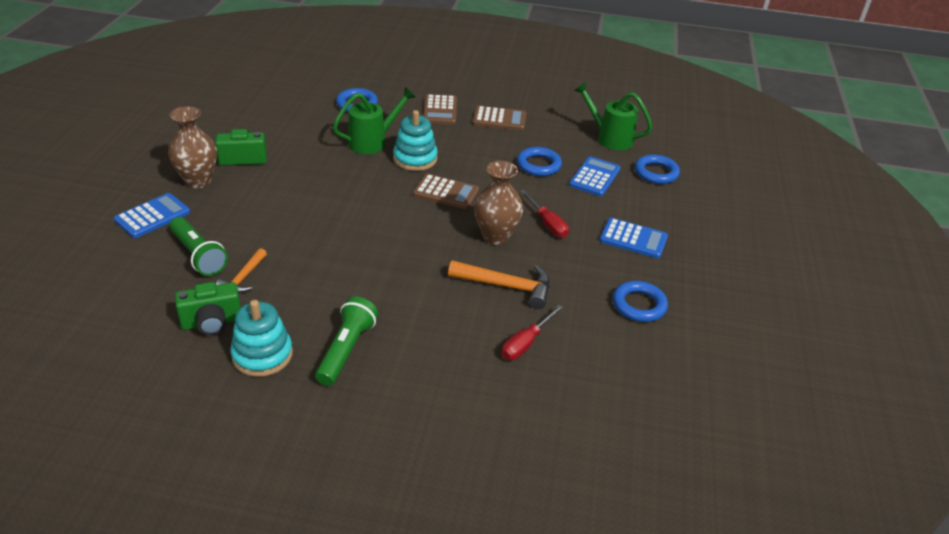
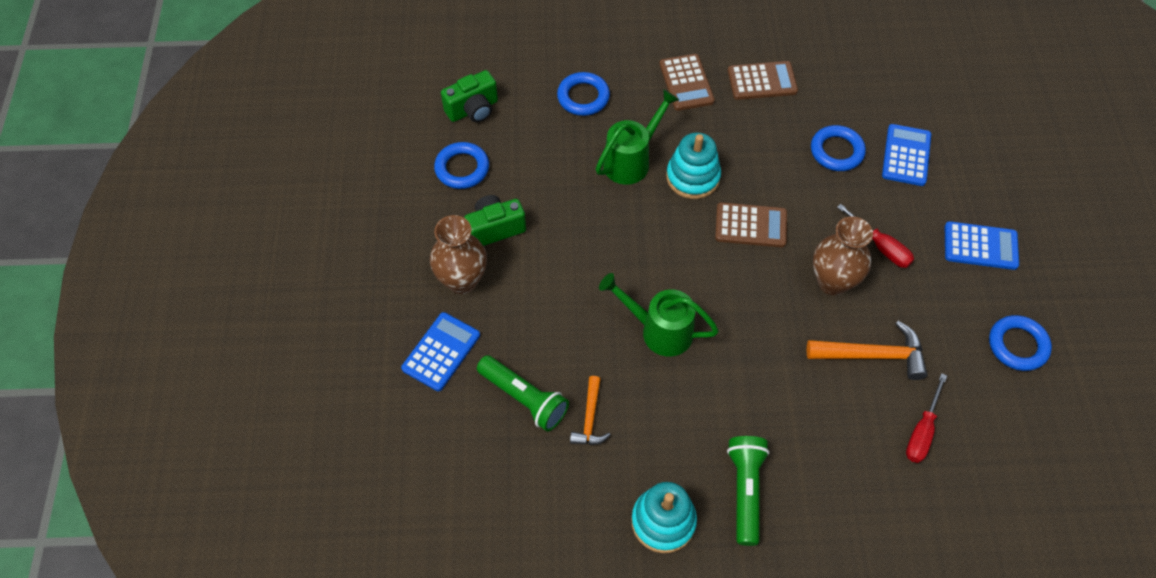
camera: 10 degrees left, 20 degrees up
(212, 322) = (589, 491): green camera -> green camera (473, 109)
(610, 138) = (900, 82): green watering can -> green watering can (659, 330)
(656, 173) = (971, 130): blue ring -> blue ring (462, 168)

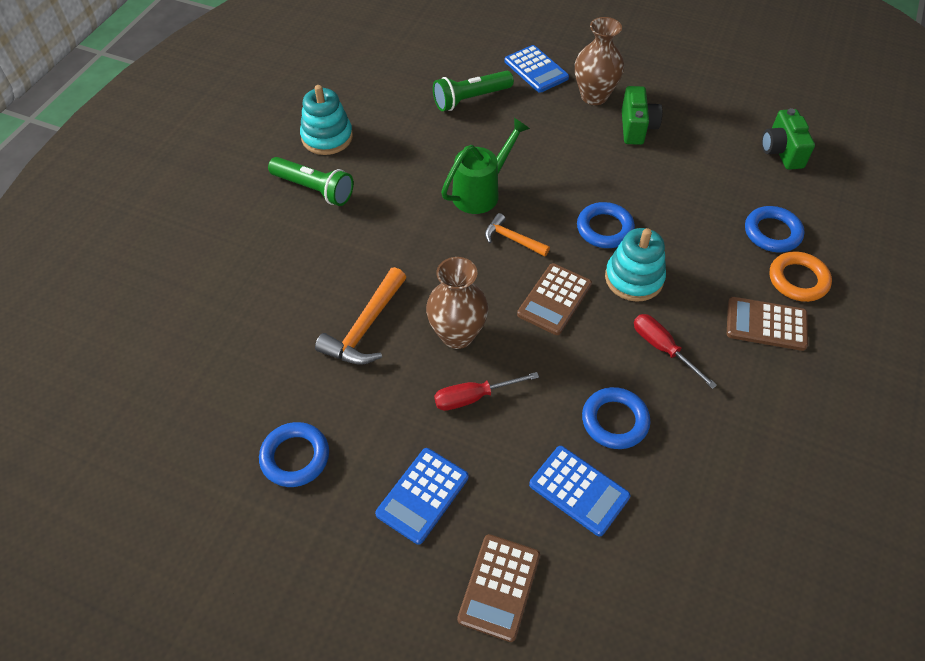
camera: 115 degrees right, 5 degrees down
(462, 168) = (712, 126): blue ring -> blue ring (604, 229)
(590, 418) = (431, 127): orange hammer -> orange hammer (512, 239)
(627, 72) = (798, 280): none -> orange ring
(631, 160) = (674, 240): green watering can -> none
(762, 81) = (746, 397): brown calculator -> brown calculator (499, 587)
(922, 431) = (274, 326): red screwdriver -> red screwdriver (663, 349)

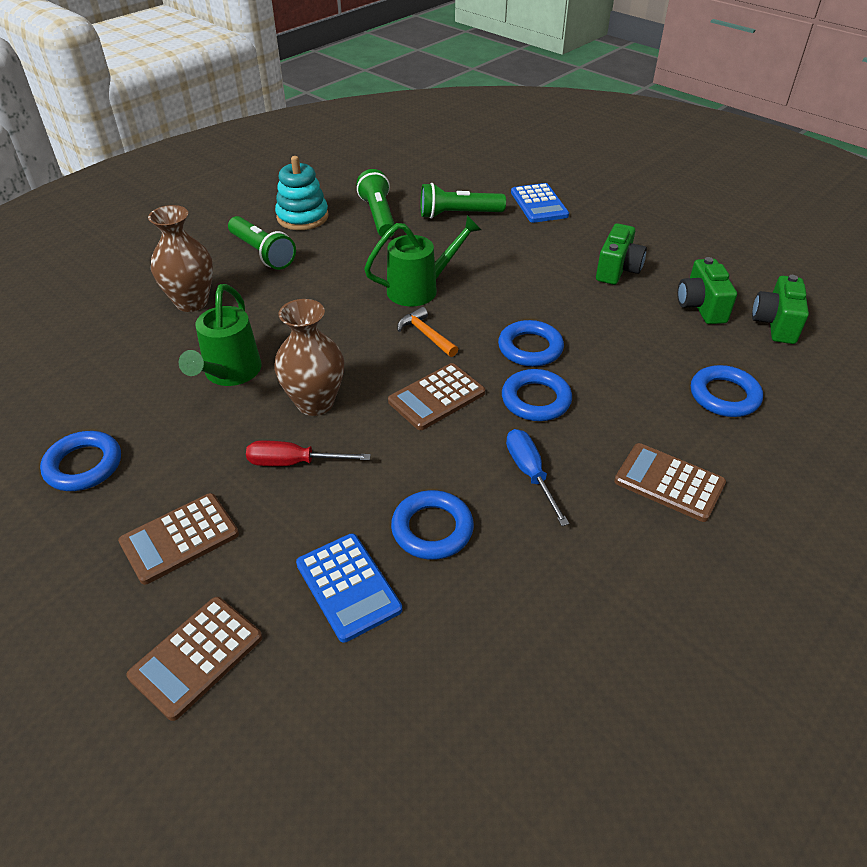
camera: 20 degrees right, 10 degrees down
(365, 328) = (229, 373): orange hammer -> green watering can
(399, 118) = (379, 216): none -> green flashlight
(422, 495) = (180, 538): blue calculator -> brown calculator
(594, 96) = (586, 236): brown vase -> brown vase (192, 302)
(634, 278) = (536, 400): turquoise stacking toy -> blue ring
(663, 349) = (530, 474): red screwdriver -> blue screwdriver
(719, 149) = (701, 307): none -> green camera
(798, 280) = (733, 449): orange ring -> none

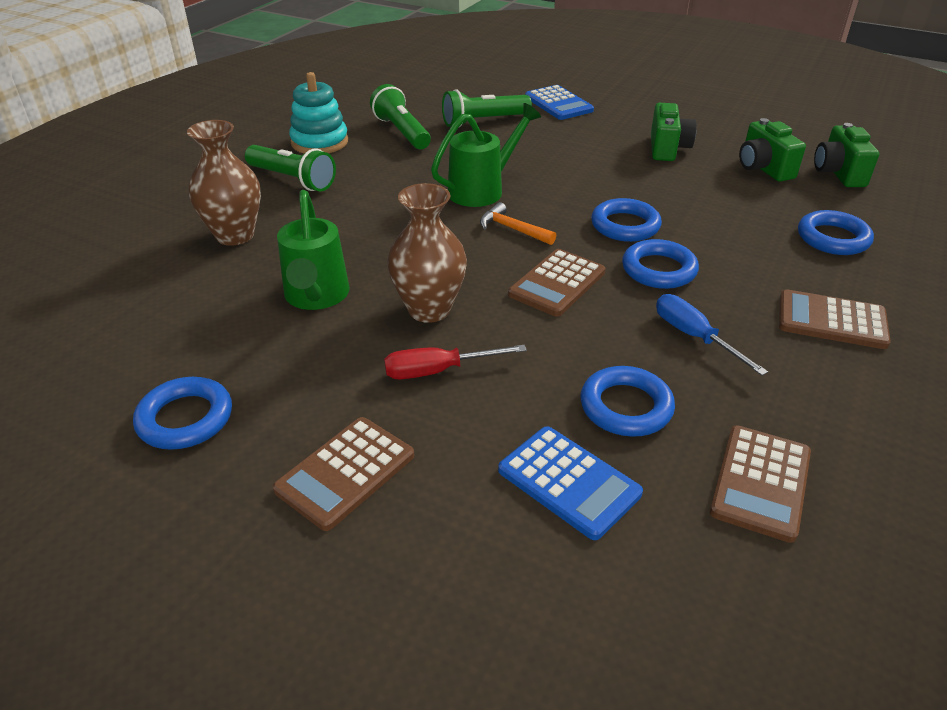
camera: 15 degrees left, 5 degrees down
(197, 657) = (434, 595): brown calculator -> brown calculator (761, 482)

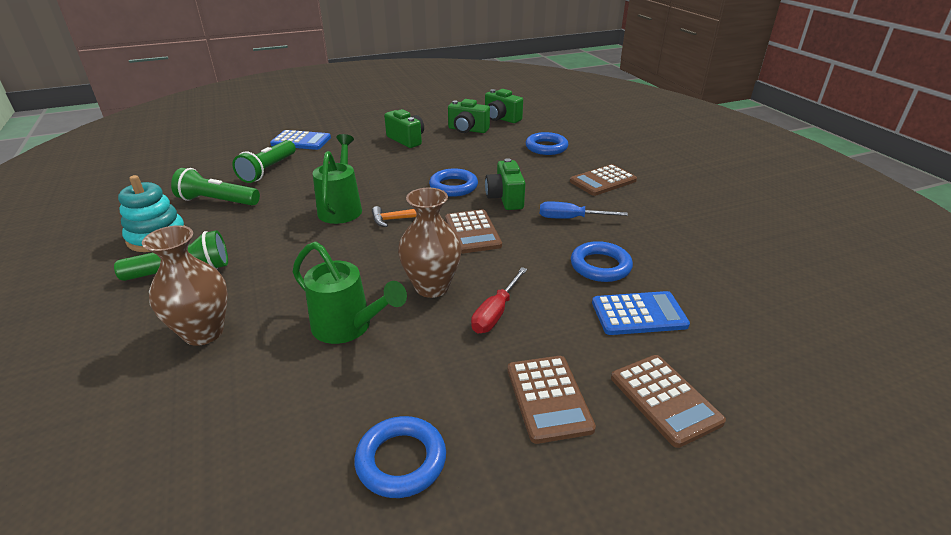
camera: 50 degrees left, 5 degrees down
(659, 270) = (505, 198): blue ring -> green camera
(761, 482) = (690, 259): brown calculator -> brown calculator (665, 399)

